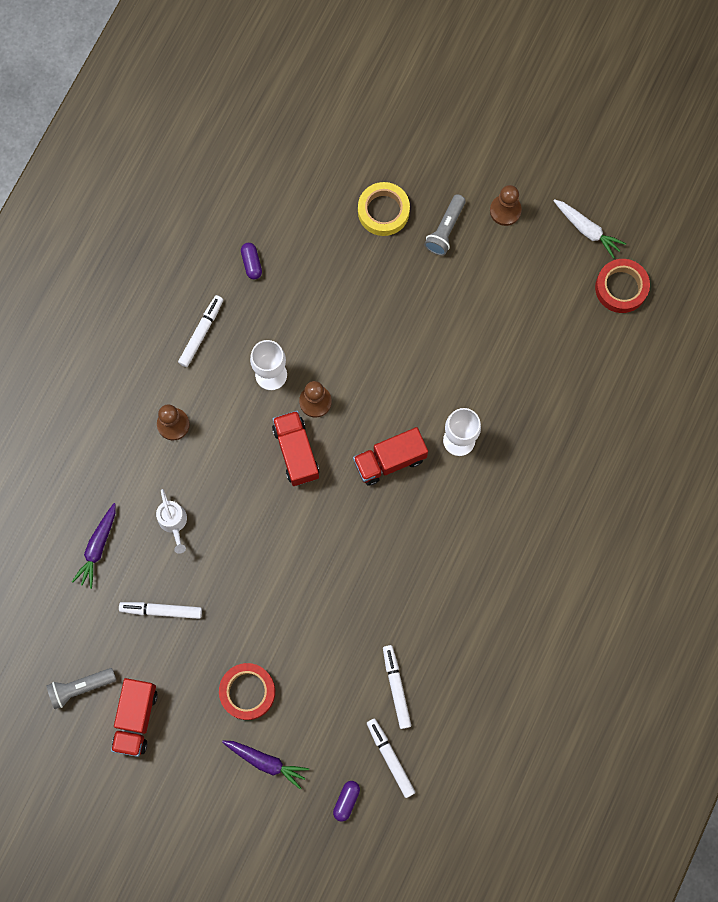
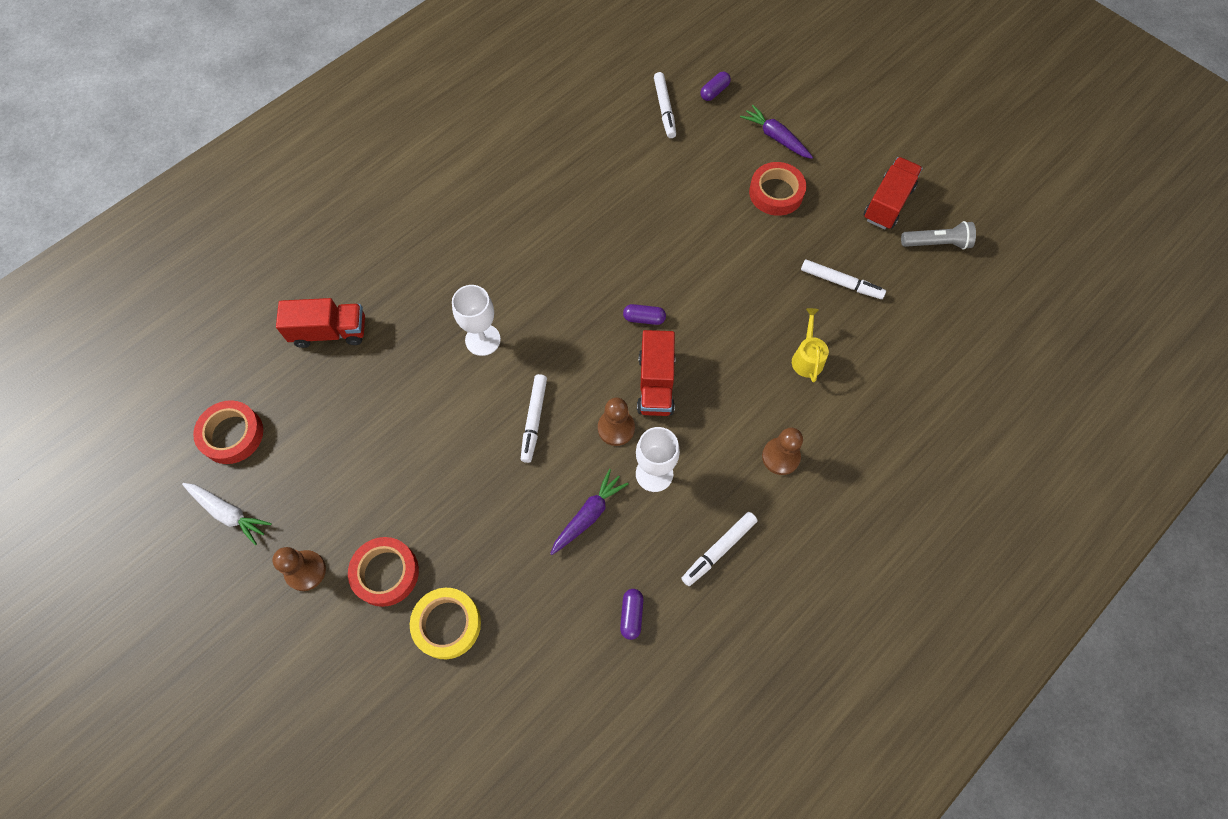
camera: 160 degrees left, 10 degrees down
(98, 547) = (893, 360): purple carrot -> purple carrot (588, 515)
(174, 522) = (807, 357): white watering can -> yellow watering can
(327, 510) = (644, 318): none -> purple capsule
(390, 460) = (562, 344): red truck -> red truck (330, 332)
(396, 687) = (637, 156): white marker -> white marker (534, 420)
(445, 229) = (385, 573): grey flashlight -> red tape
(587, 230) = (228, 513): white carrot -> white carrot turned 150 degrees clockwise

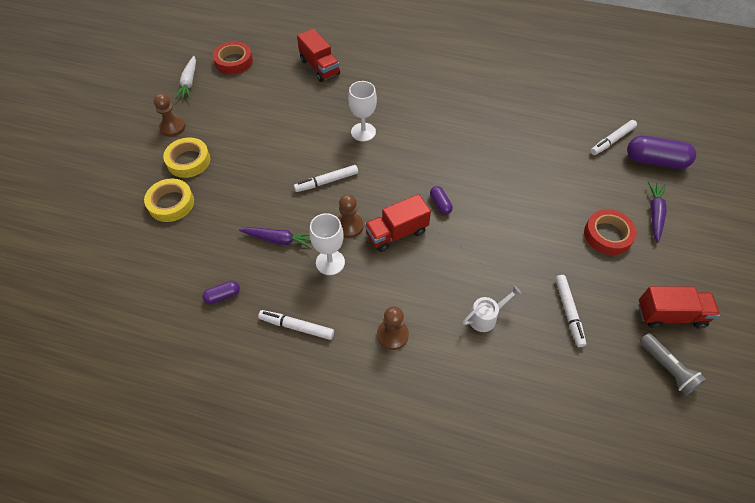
camera: 60 degrees right, 10 degrees down
(385, 573) = (188, 161): red tape -> yellow tape
(714, 92) = (655, 161): purple capsule -> purple capsule, size x2.01
(807, 357) = (486, 317): yellow watering can -> white watering can

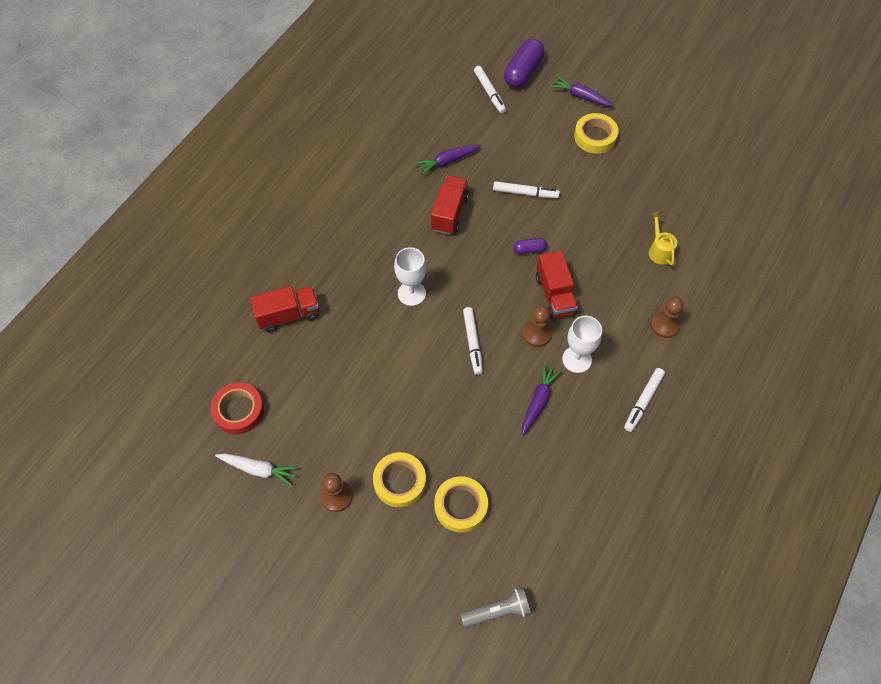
camera: 75 degrees left, 5 degrees up
(223, 296) = (596, 463): purple capsule -> none
(486, 317) = (659, 250): white watering can -> yellow watering can
(512, 127) = (447, 161): none -> purple carrot
(568, 312) = (665, 191): white marker -> white marker (525, 193)
(607, 235) = (595, 137): red tape -> yellow tape
(667, 368) = (723, 148): grey flashlight -> grey flashlight (497, 611)
(670, 315) = (679, 127): red truck -> red truck (449, 213)

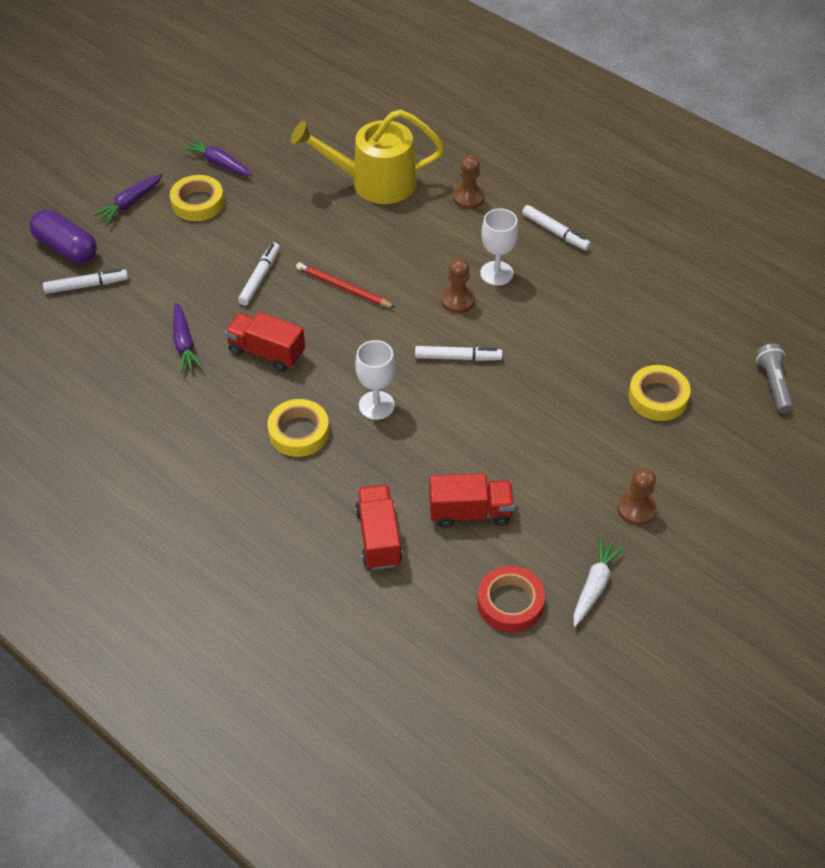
camera: 80 degrees left, 10 degrees down
(399, 481) = (624, 447): yellow tape -> yellow tape (299, 432)
(529, 250) = (343, 288): purple capsule -> red pencil
(538, 401) = (542, 313): purple carrot -> purple carrot (219, 163)
(555, 295) = (410, 276): red truck -> red truck (470, 512)
(659, 250) = (374, 183): yellow watering can -> yellow watering can, size x2.25

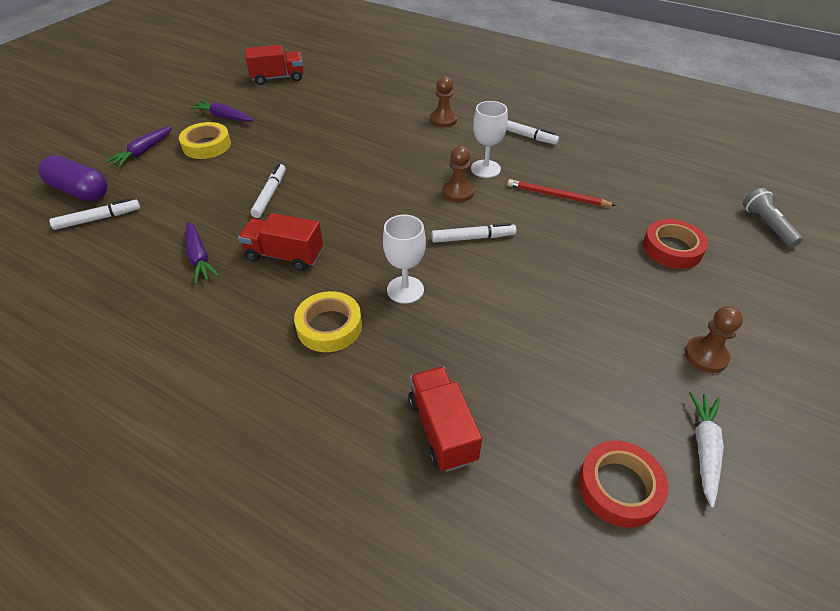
camera: 10 degrees left, 5 degrees down
(343, 288) = (350, 194): red pencil -> red pencil (557, 196)
(374, 183) = (361, 117): yellow watering can -> none
(470, 512) = (535, 385): red truck -> red truck (277, 78)
(658, 397) = (672, 249): yellow tape -> red tape

